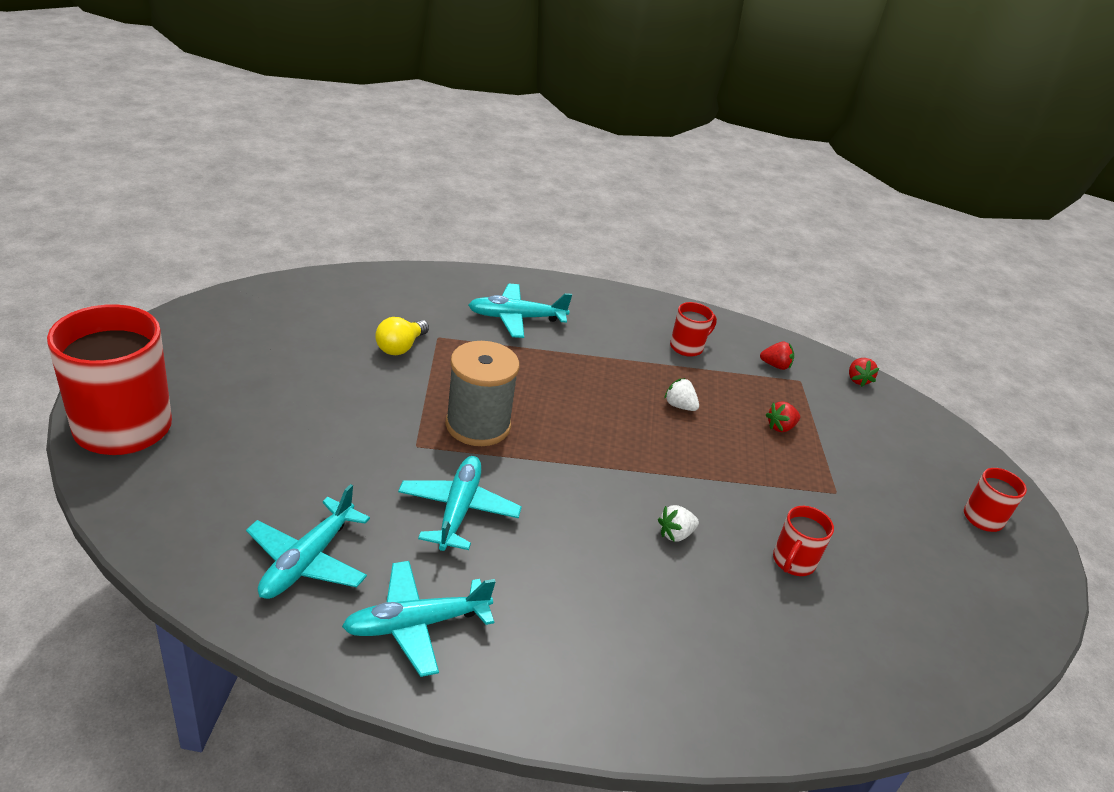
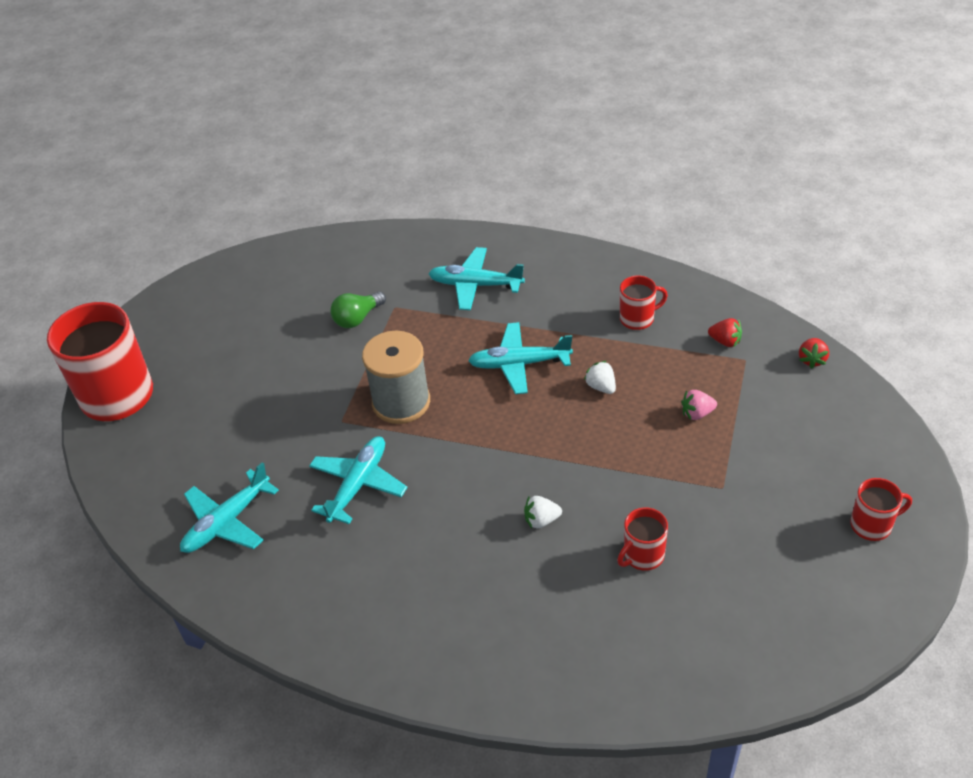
camera: 25 degrees right, 10 degrees up
(400, 347) = (357, 318): yellow light bulb -> green light bulb
(416, 624) = (294, 583): turquoise plane -> turquoise plane (519, 364)
(780, 427) = (697, 413): red strawberry -> pink strawberry

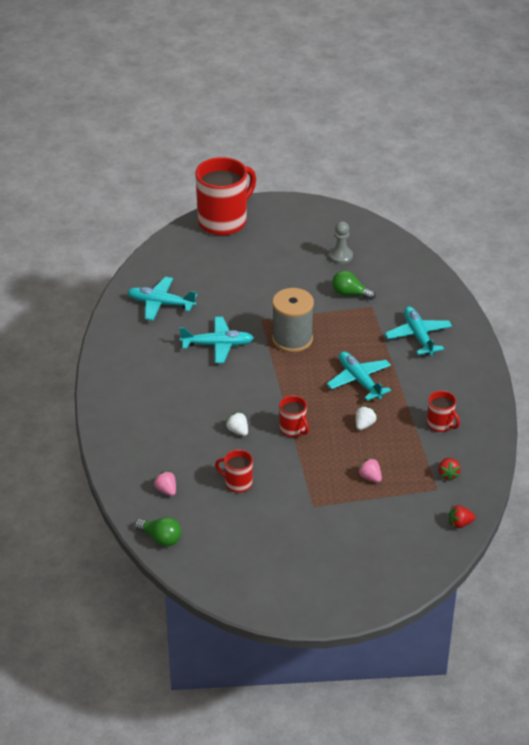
camera: 60 degrees right, 5 degrees down
(283, 303) = (340, 256): none -> grey pawn
(617, 647) = (166, 490): none -> pink strawberry
(712, 688) = (161, 538): none -> green light bulb
(872, 525) = (325, 585): red mug -> red mug (293, 429)

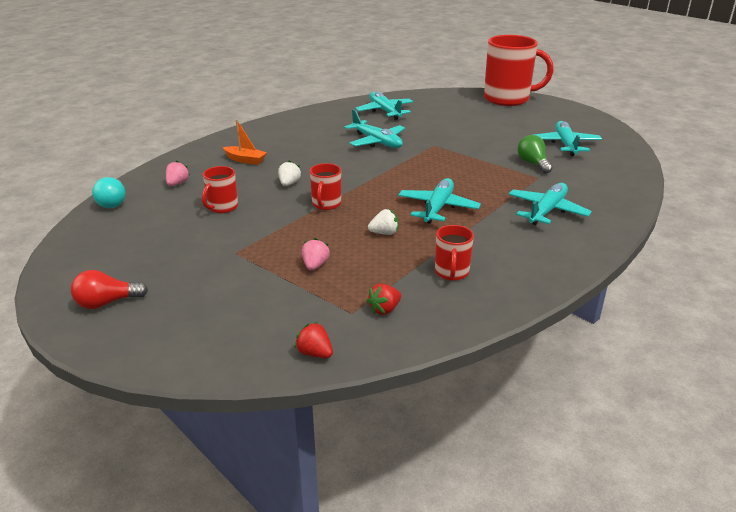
camera: 50 degrees right, 10 degrees down
(161, 538) = (113, 202): green light bulb -> turquoise light bulb
(164, 433) = (245, 160): none -> orange boat
(237, 483) = (222, 207): red mug -> red mug turned 135 degrees counterclockwise
(292, 339) = (435, 163): grey spool -> none
(315, 590) = (107, 303): none -> red light bulb
(340, 256) = (565, 144): grey pawn -> turquoise plane

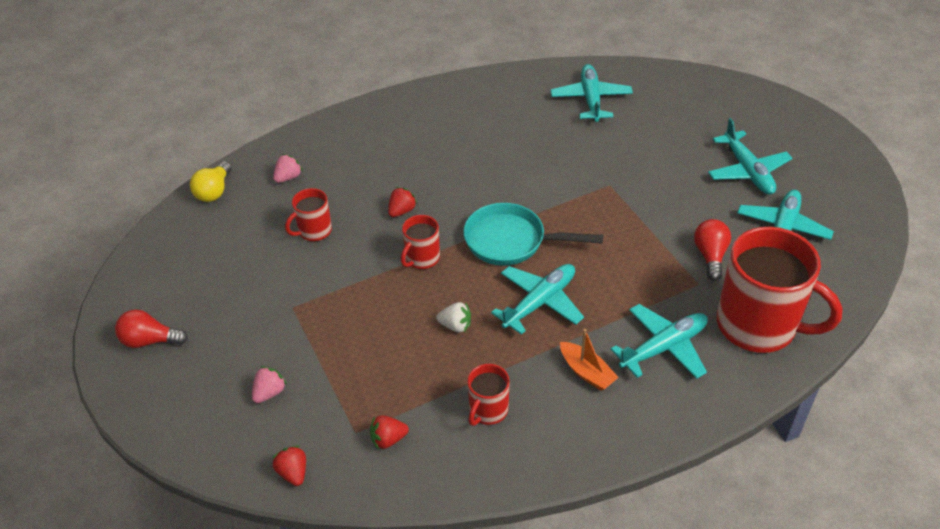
camera: 25 degrees right, 15 degrees up
(113, 202) = (214, 191): turquoise light bulb -> yellow light bulb
(245, 160) = (377, 154): orange boat -> orange boat (586, 372)
(289, 183) = (402, 211): white strawberry -> red strawberry
(315, 265) = (358, 352): pink strawberry -> pink strawberry (269, 392)
(377, 142) = (544, 160): turquoise plane -> turquoise plane (747, 171)
(388, 183) = (511, 241): none -> turquoise pan
(508, 99) = (774, 111): red mug -> red mug (758, 325)
(533, 163) = (710, 256): green light bulb -> red light bulb

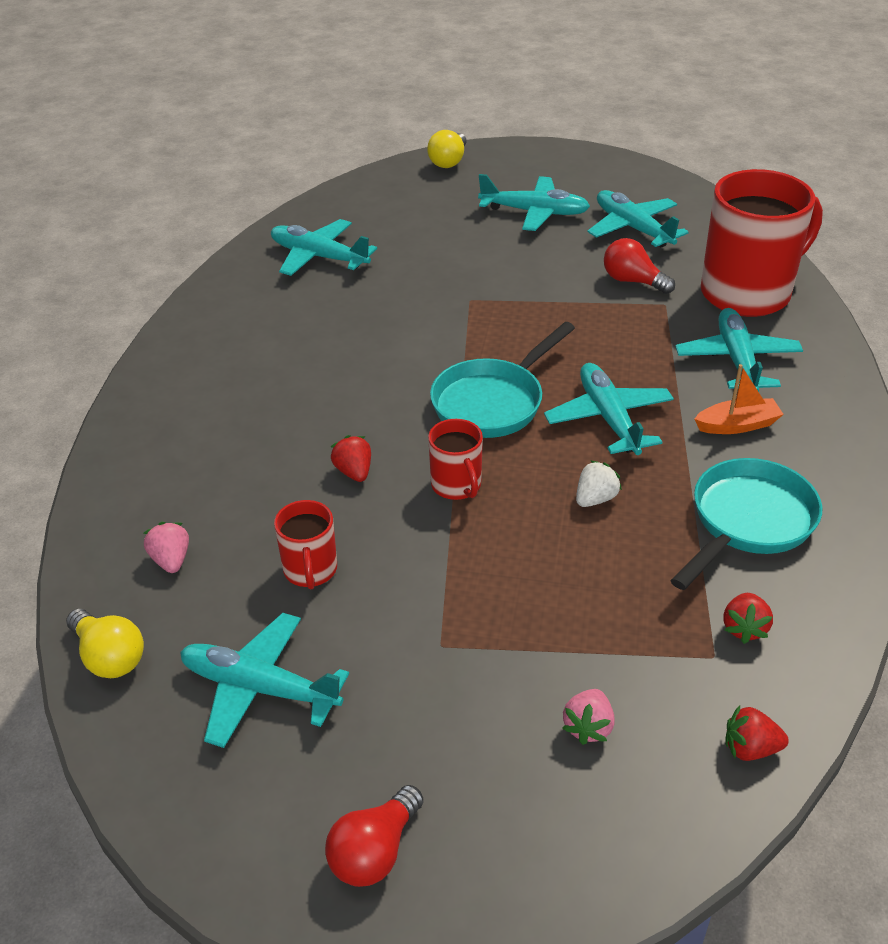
camera: 60 degrees left, 5 degrees down
(224, 252) = (259, 688): none -> turquoise plane
(269, 392) = (588, 727): pink strawberry -> pink strawberry turned 135 degrees counterclockwise
(488, 410) = (748, 522): red mug -> turquoise pan
(768, 101) = (449, 161): none -> yellow light bulb

